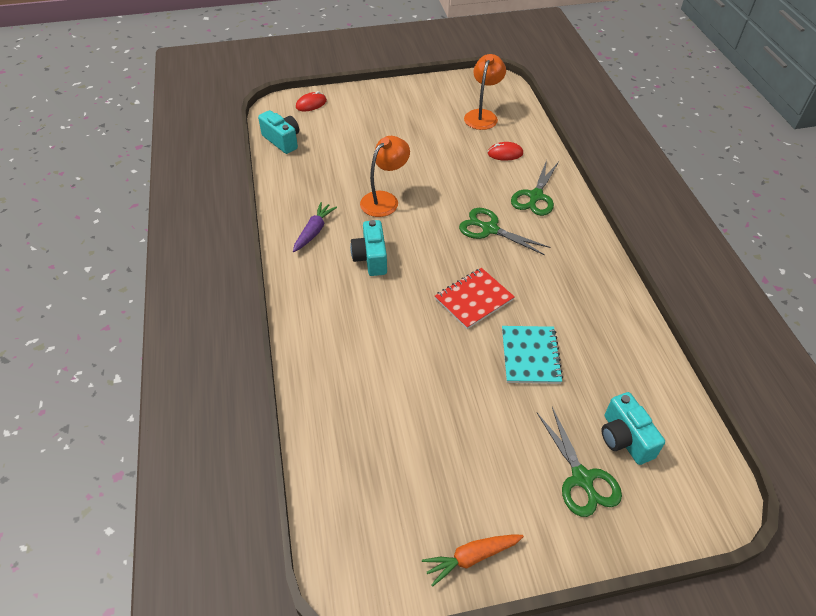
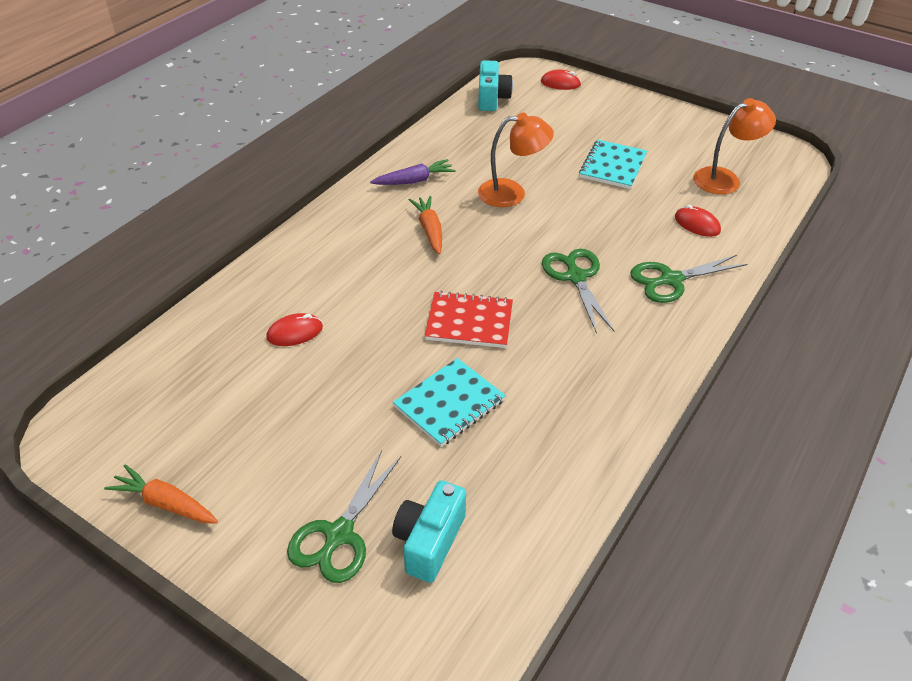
camera: 45 degrees right, 5 degrees down
(371, 258) = (429, 230): turquoise camera -> orange carrot
(387, 388) = (295, 332): none -> red mouse
(417, 144) = (613, 166): none -> turquoise notebook

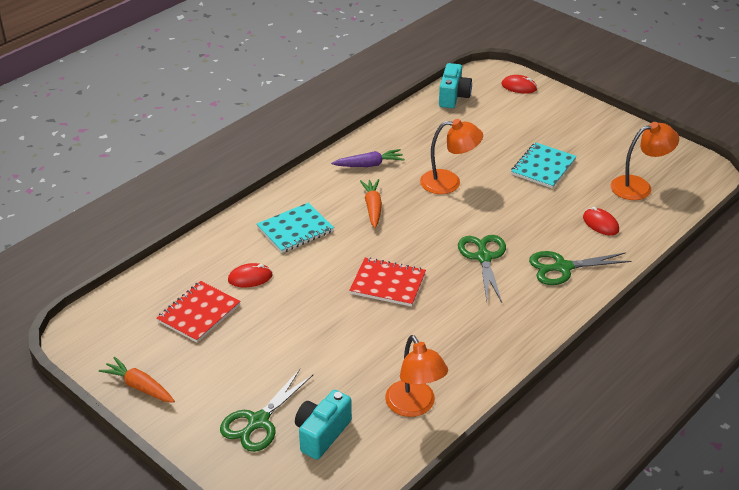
camera: 10 degrees right, 5 degrees down
(235, 387) = (199, 313): none -> red notebook
(449, 403) = (358, 342): turquoise notebook -> turquoise notebook (295, 229)
(543, 484) = (414, 406): none -> orange lamp

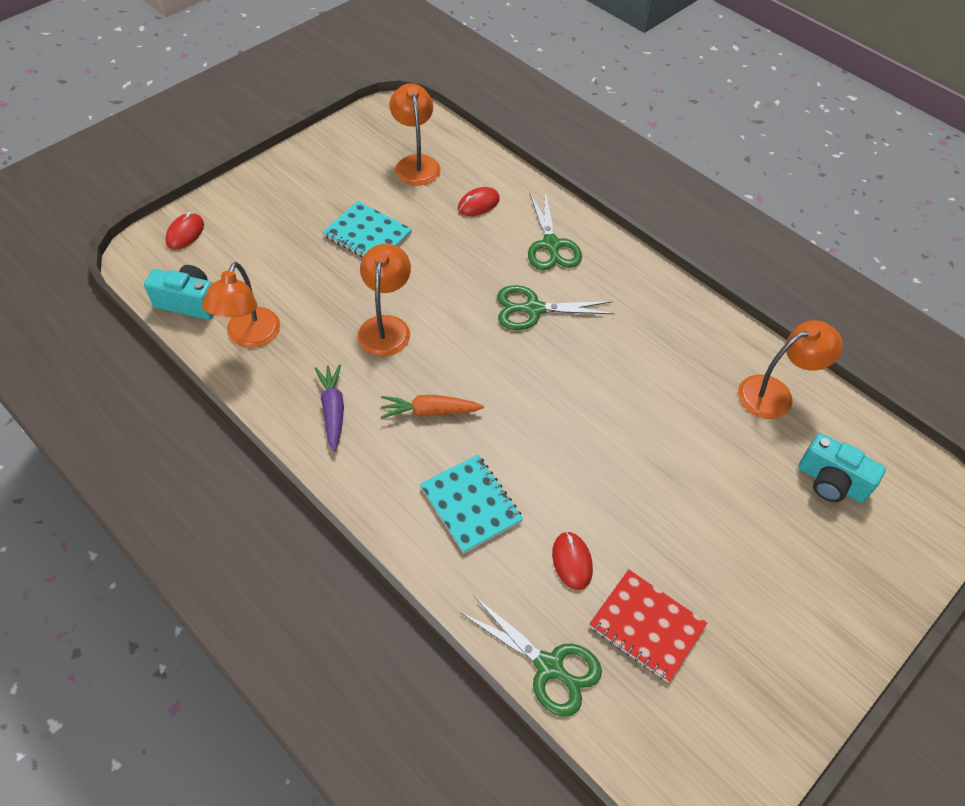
camera: 90 degrees left, 15 degrees up
(139, 387) = (793, 696): orange carrot -> none
(258, 421) = (825, 547): green scissors -> green scissors (549, 666)
(388, 284) = (581, 405): red notebook -> none
(427, 124) = (249, 337): none -> orange lamp

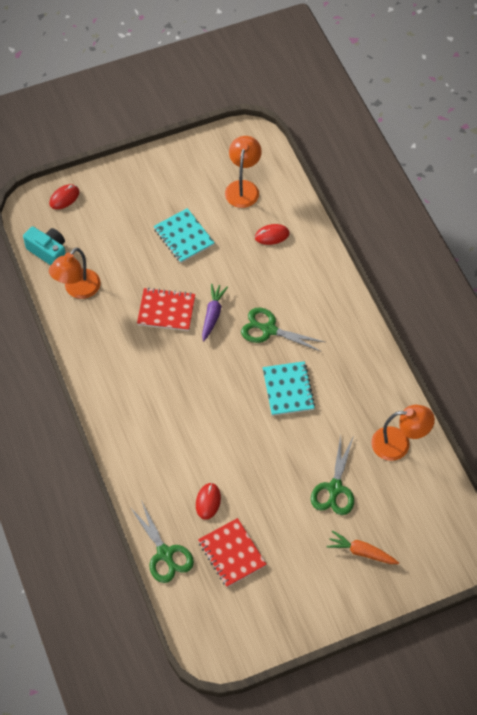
camera: 25 degrees right, 5 degrees up
(333, 410) = (109, 358): purple carrot -> purple carrot (212, 315)
(386, 326) = (166, 310): orange lamp -> red notebook
(430, 411) = (168, 379): orange carrot -> orange carrot (361, 552)
(470, 504) = (165, 446): turquoise notebook -> turquoise notebook (288, 389)
(551, 245) = (306, 284): green scissors -> green scissors (335, 488)
(831, 482) = (398, 513): turquoise camera -> none

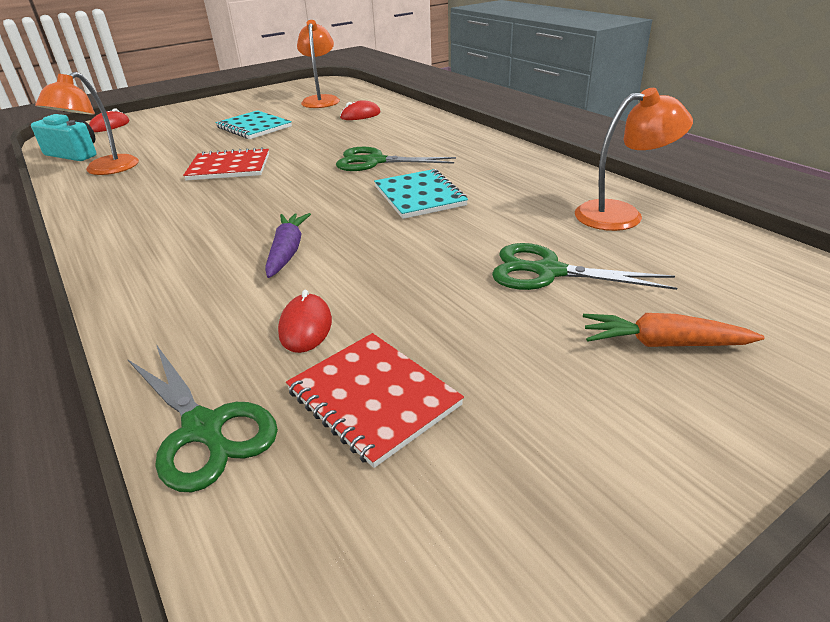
camera: 10 degrees left, 25 degrees down
(212, 315) = (294, 162): purple carrot -> purple carrot (287, 252)
(335, 488) = (549, 272): green scissors -> green scissors turned 105 degrees clockwise

